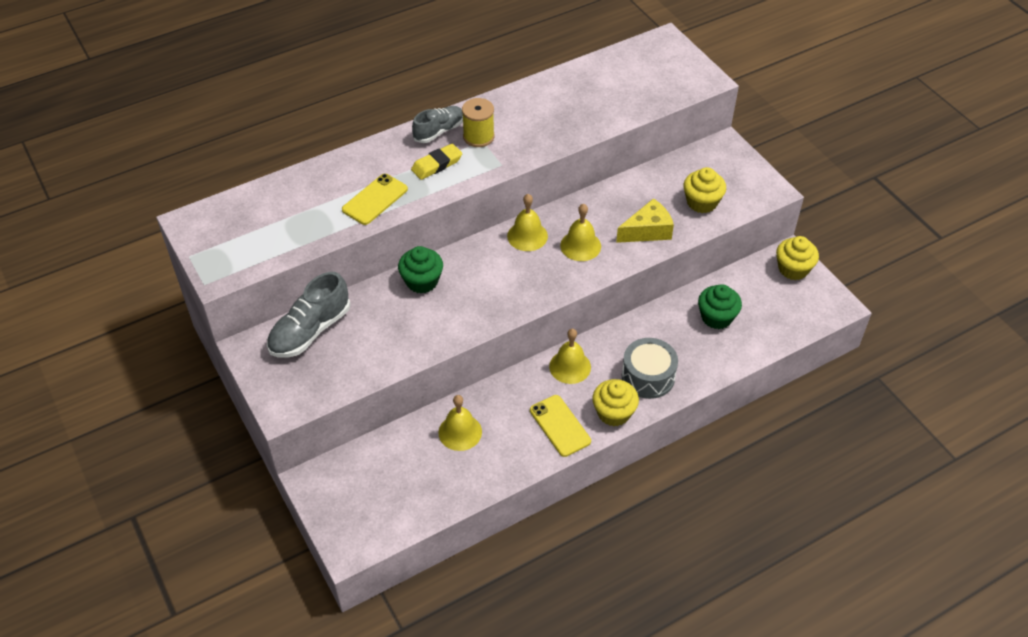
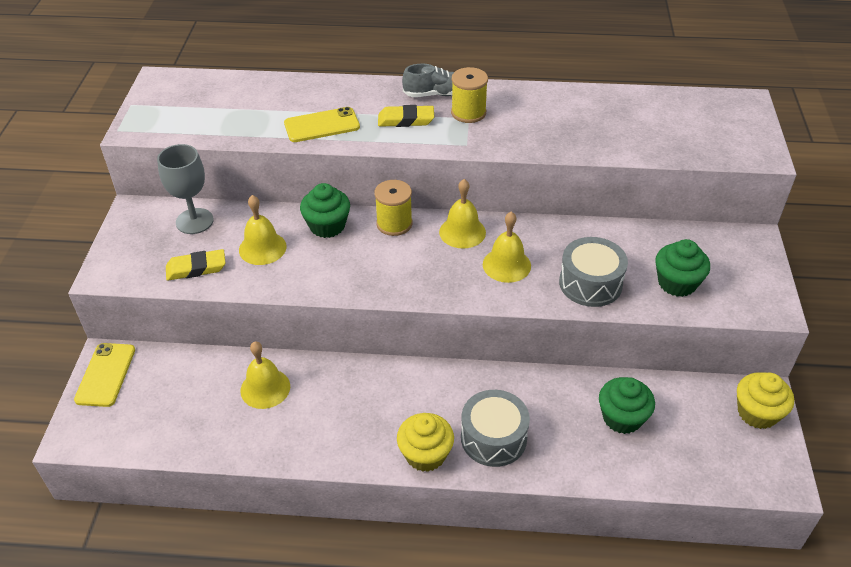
camera: 35 degrees right, 5 degrees down
(310, 331) = (194, 221): grey shoe -> grey goblet
(352, 366) = (196, 268): none -> yellow eraser
(471, 254) = (394, 224): none -> yellow spool
(560, 426) = (361, 436): yellow phone -> yellow phone (106, 375)
(570, 366) = (423, 384): yellow bell -> yellow bell (262, 248)
(647, 231) = (590, 283): yellow cheese -> grey drum
(702, 202) = (677, 283): yellow cupcake -> green cupcake

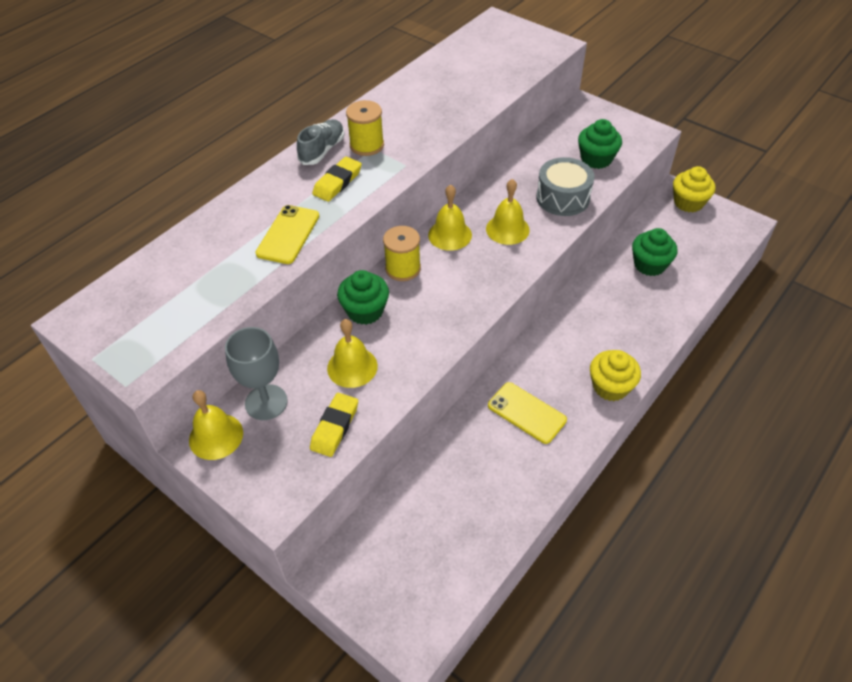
camera: 55 degrees left, 5 degrees up
(106, 375) = (352, 583): yellow phone -> yellow phone (526, 413)
(265, 388) = (468, 460): yellow bell -> yellow bell (216, 436)
(493, 438) = (621, 340): grey drum -> none

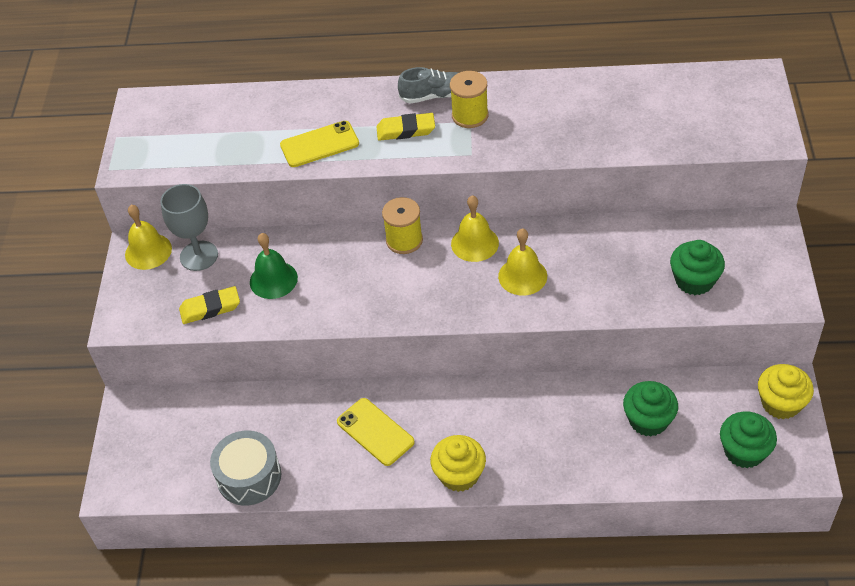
camera: 55 degrees right, 0 degrees up
(352, 367) = (273, 280): yellow bell -> green bell
(365, 311) = (336, 249): green cupcake -> green cupcake (744, 451)
(526, 413) = (375, 432): yellow phone -> yellow phone turned 45 degrees counterclockwise
(563, 198) = (608, 289): grey drum -> grey drum (249, 477)

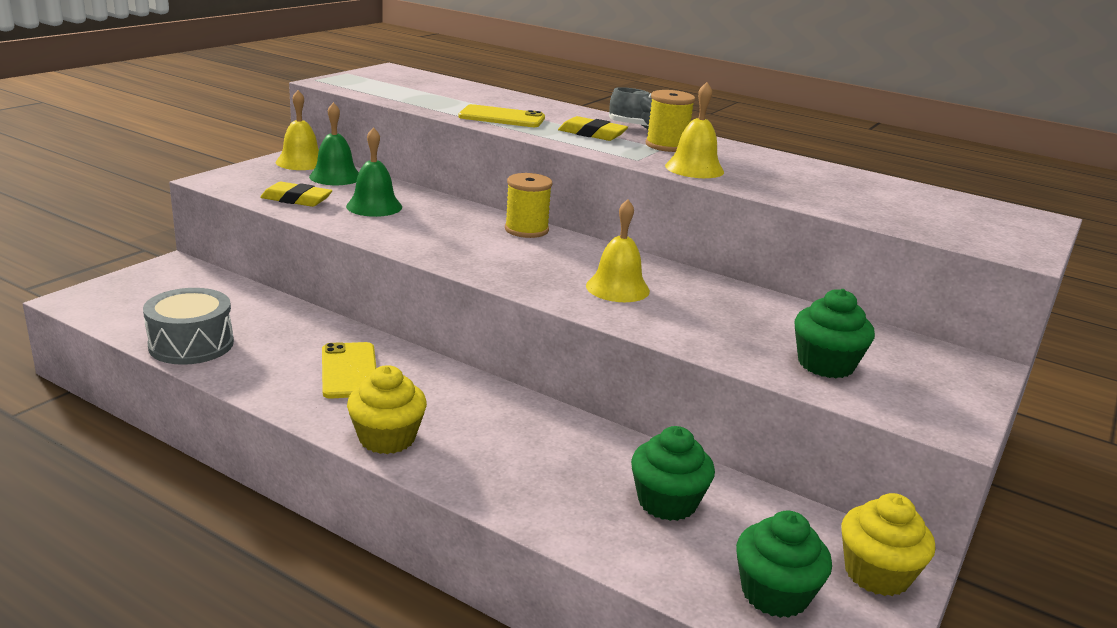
camera: 25 degrees right, 25 degrees down
(199, 256) = (335, 177): grey goblet -> green bell
(474, 243) = (594, 254): yellow bell -> yellow bell (694, 168)

